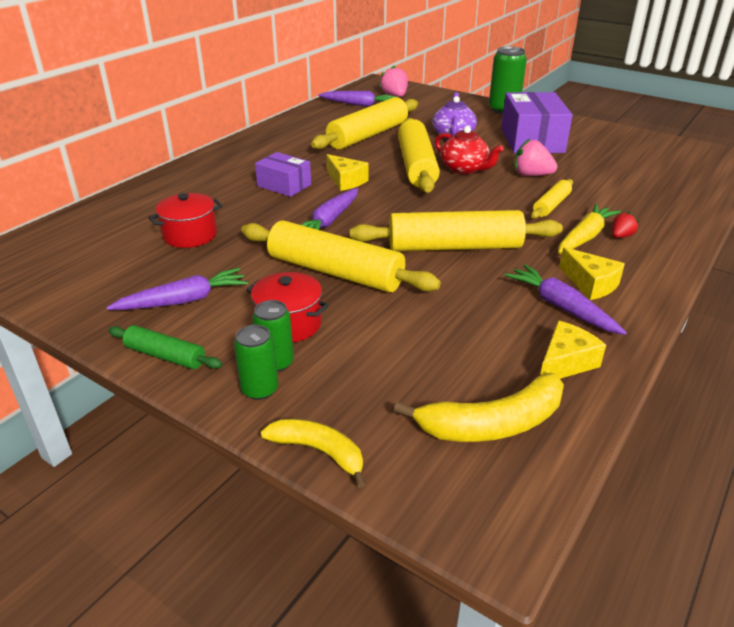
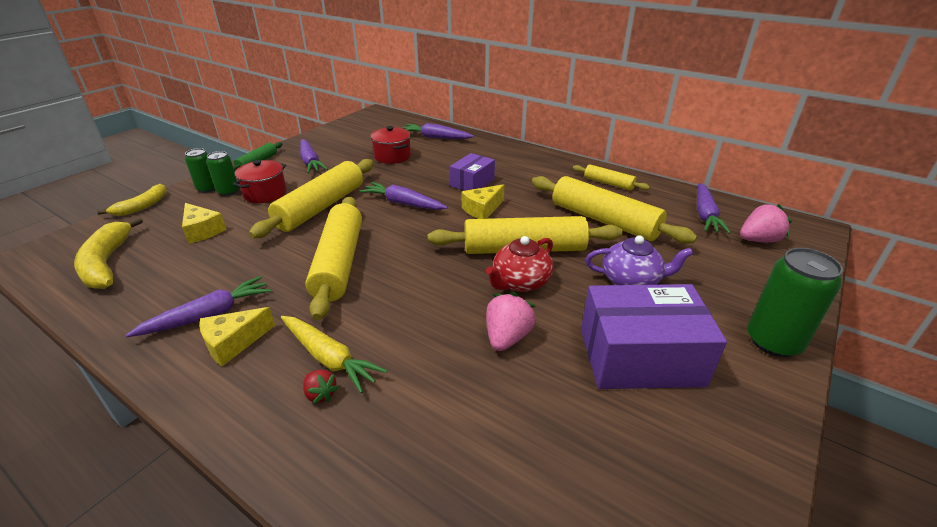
camera: 90 degrees right, 0 degrees up
(137, 208) = (436, 137): none -> purple carrot
(551, 205) = (415, 342): yellow rolling pin -> yellow rolling pin (608, 183)
(565, 363) = (135, 305): yellow cheese -> yellow cheese (202, 231)

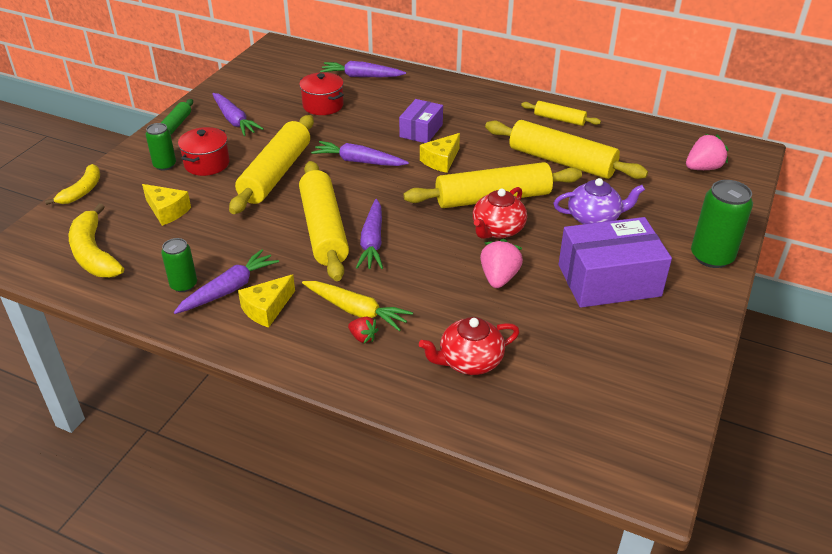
camera: 10 degrees left, 5 degrees up
(207, 188) = (139, 163): green can -> green can (183, 285)
(437, 448) = (469, 361): none -> red teapot
(705, 215) = (655, 146): purple carrot -> purple carrot (372, 242)

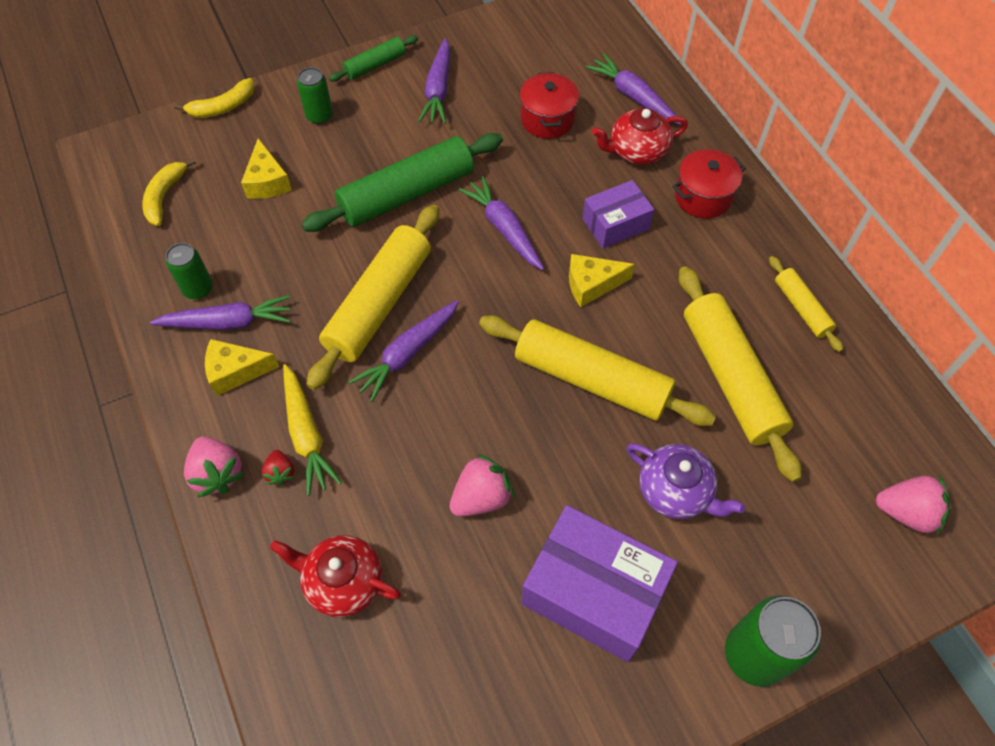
camera: 40 degrees right, 20 degrees up
(94, 253) = (165, 196): yellow banana -> yellow banana, size x0.66
(207, 164) = (357, 138): red pot -> red pot (703, 197)
(275, 174) = (407, 194): yellow rolling pin -> green rolling pin
(320, 362) = (218, 473): none -> pink strawberry
(497, 230) = (549, 429): red teapot -> red teapot (636, 151)

